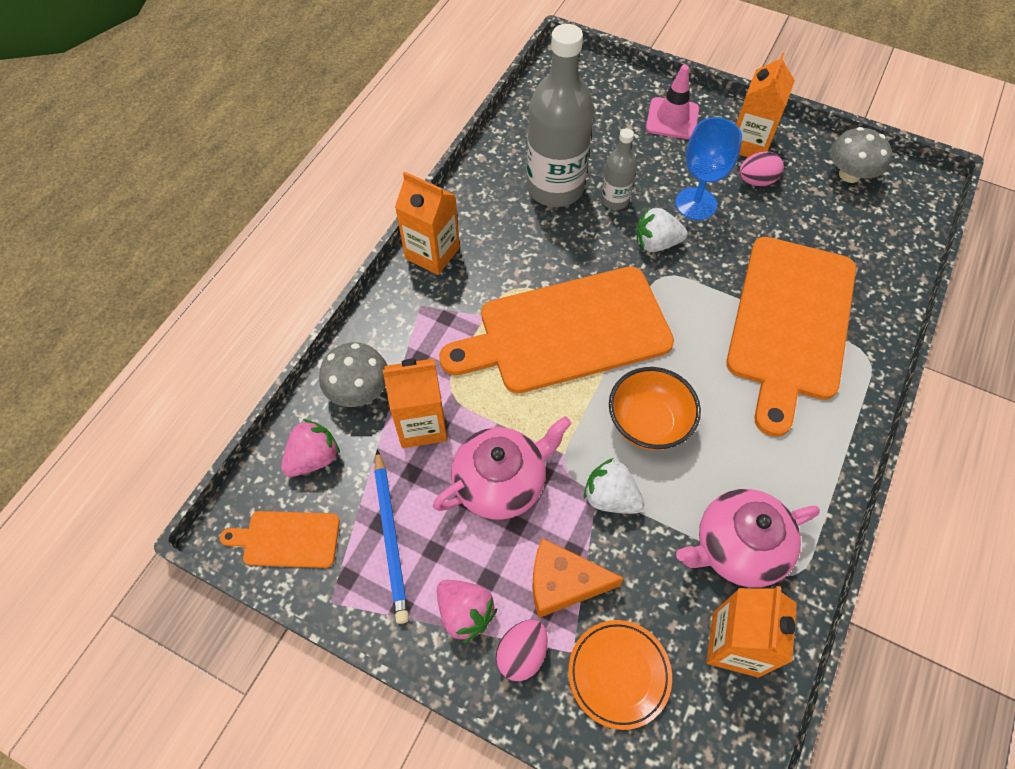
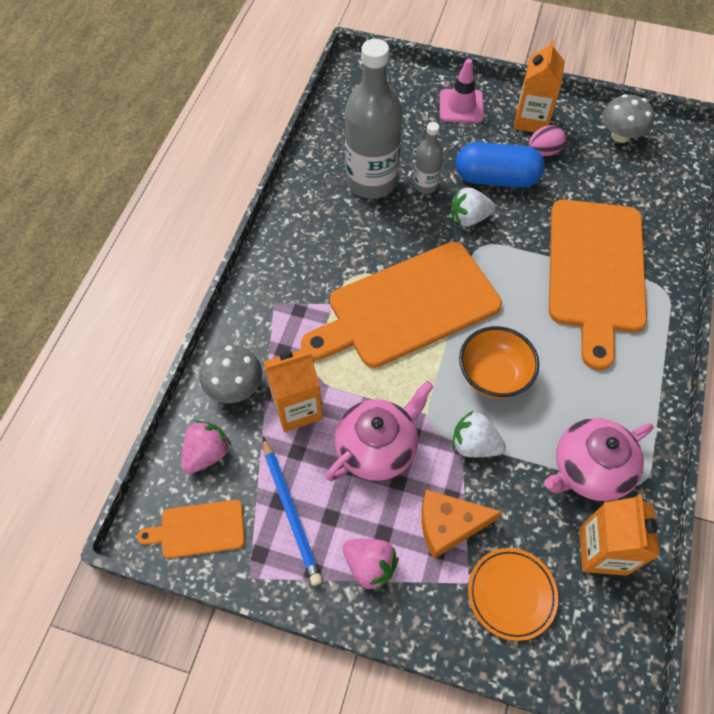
camera: 10 degrees left, 0 degrees up
(432, 253) = (275, 254): orange carton -> none
(522, 654) = (426, 592): pink egg -> none
(696, 204) = (496, 179): blue goblet -> blue capsule

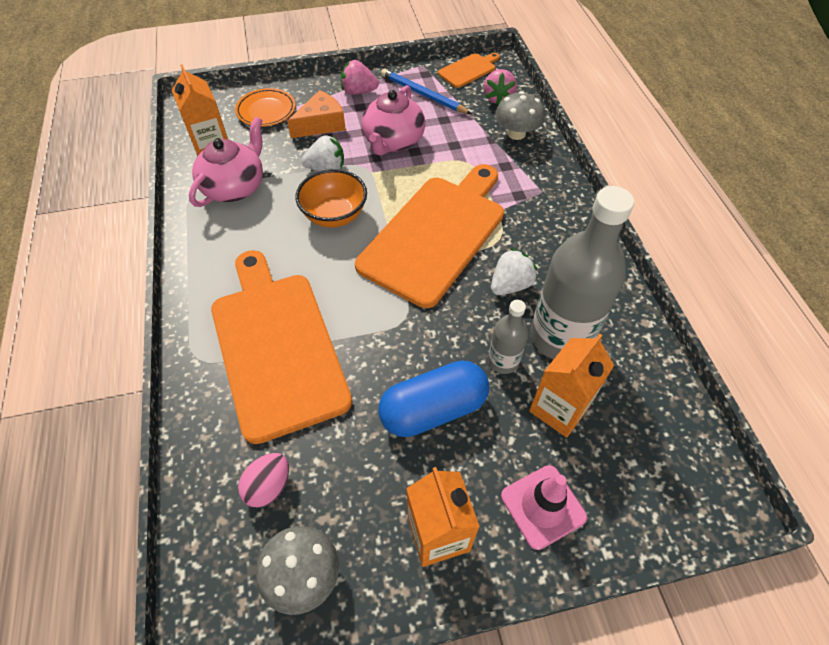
camera: 150 degrees right, 5 degrees down
(297, 408) = (464, 139): orange carton -> orange carton (559, 408)
(469, 218) = (434, 344): white strawberry -> white strawberry (510, 285)
(543, 152) = (397, 483): pink egg -> pink egg (269, 486)

